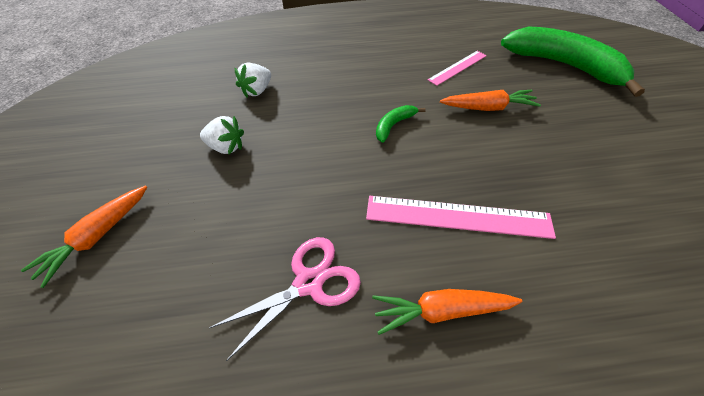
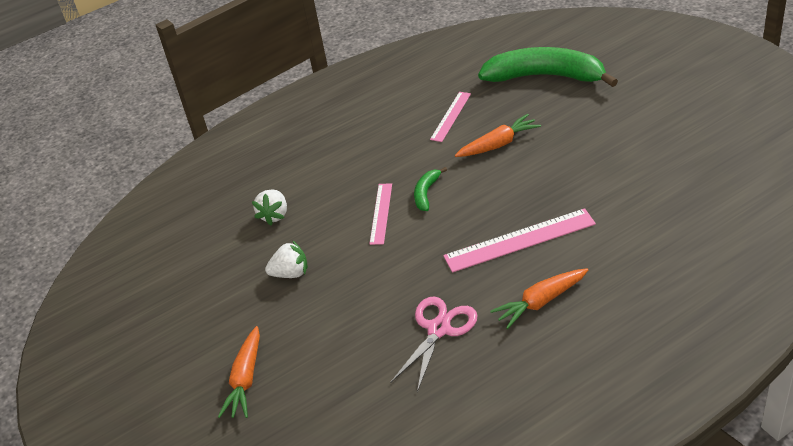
camera: 20 degrees left, 10 degrees down
(342, 126) = (381, 213): none -> pink ruler

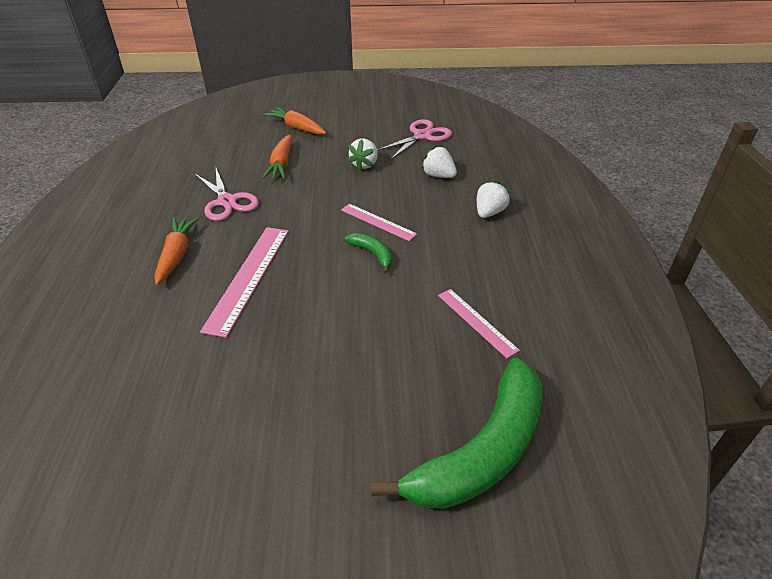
camera: 115 degrees right, 0 degrees up
(198, 264) = (422, 136): none -> pink scissors
(313, 162) = (489, 212): none -> white strawberry
(499, 144) = (389, 332): orange carrot -> orange carrot (281, 164)

